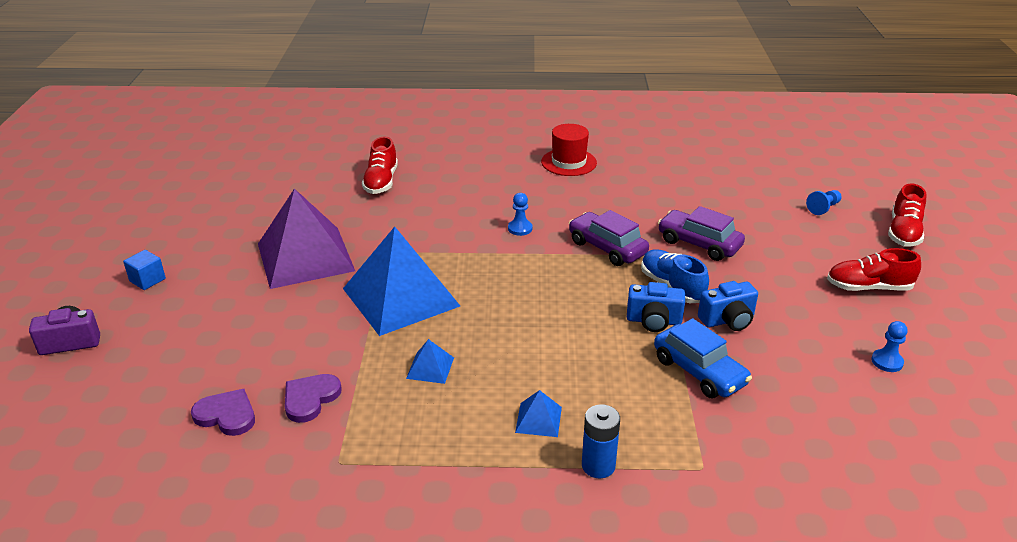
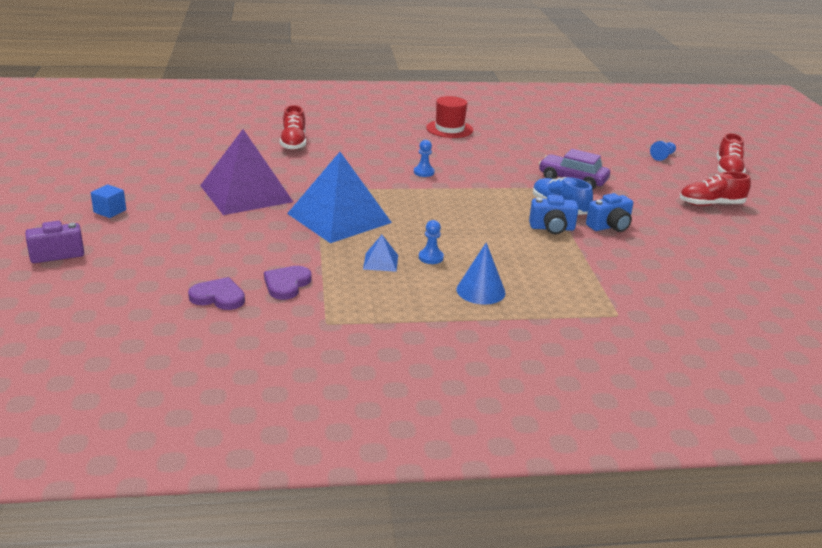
camera: 10 degrees left, 5 degrees down
(538, 419) = (480, 291): blue pyramid -> blue cone
(598, 466) = (537, 317): blue battery -> none
(607, 248) = (499, 183): purple car -> none
(699, 371) = (597, 258): blue car -> none
(887, 362) = (737, 248): blue pawn -> blue pawn (431, 257)

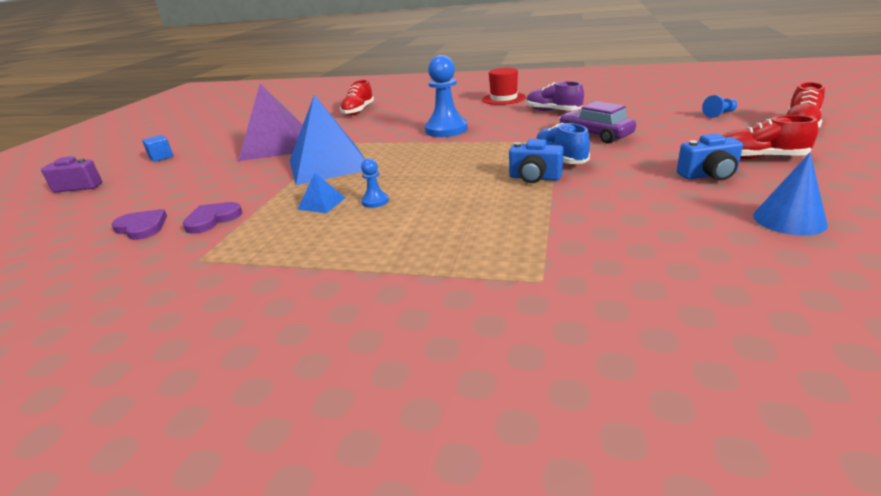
camera: 25 degrees right, 0 degrees up
(423, 172) = (446, 130): blue pawn -> blue pawn, size x2.14
(480, 291) = (393, 238): blue cone -> blue cone (789, 220)
(514, 149) = (553, 111): none -> purple shoe
(609, 226) = (606, 178): blue camera -> blue camera (708, 175)

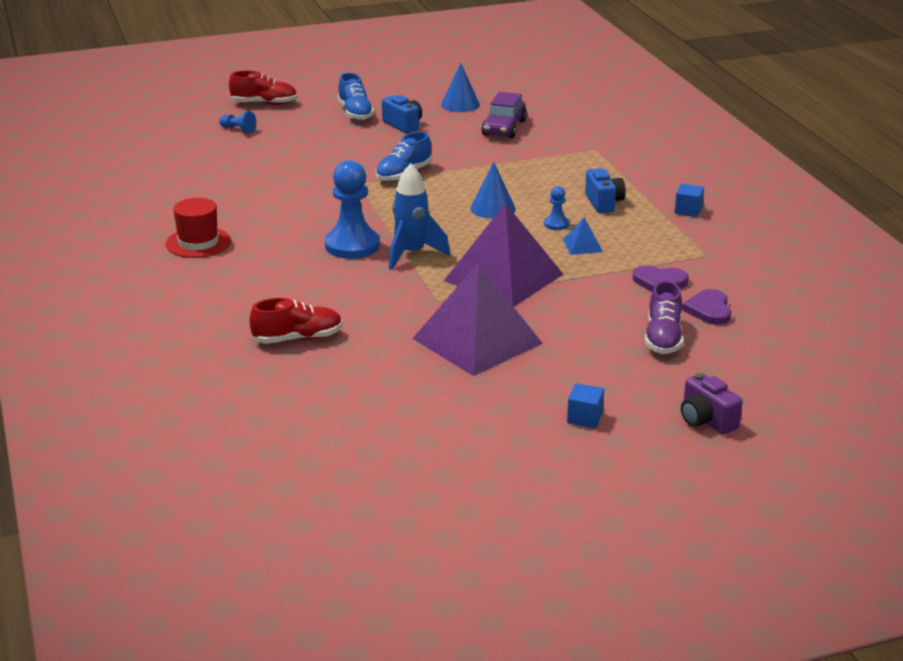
camera: 125 degrees left, 0 degrees up
(288, 288) = (688, 211): none -> blue cube
(329, 164) = (503, 277): blue pyramid -> purple pyramid
(408, 143) = (411, 254): none -> blue rocket
(444, 181) = (492, 208): none -> blue cone
(534, 178) = (455, 176): blue camera -> blue camera (603, 203)
(553, 111) = (251, 202): purple shoe -> purple shoe (663, 338)
(595, 135) = (329, 170): purple car -> purple car (504, 128)
(759, 158) = (355, 113): red shoe -> blue shoe

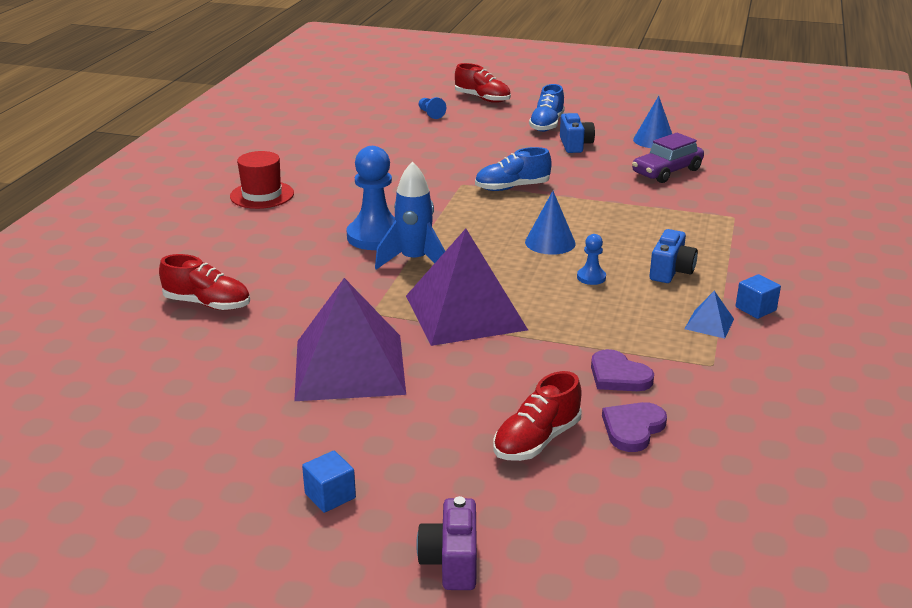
camera: 35 degrees right, 0 degrees up
(582, 245) = (588, 307): blue pyramid -> blue pyramid (709, 324)
(663, 338) = (536, 440): purple shoe -> red shoe

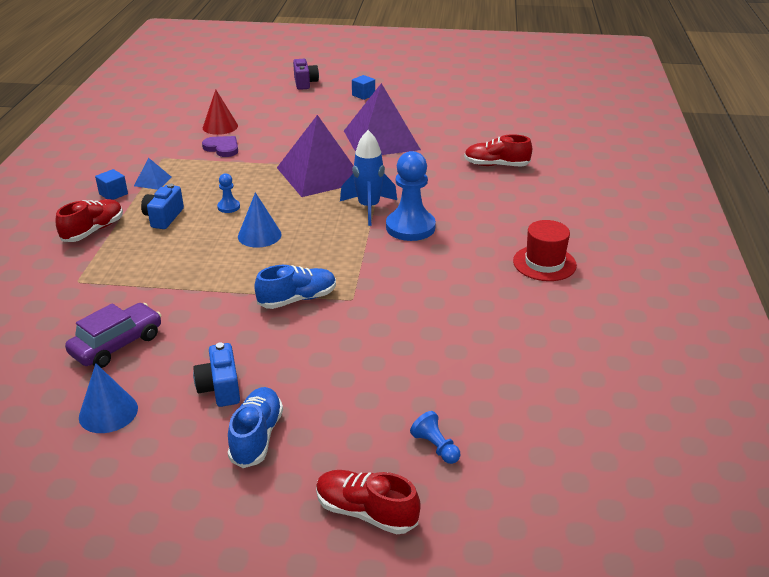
camera: 170 degrees right, 5 degrees up
(536, 440) = (270, 119): red shoe -> red shoe (93, 230)
(633, 428) = (220, 126): purple heart -> red cone

